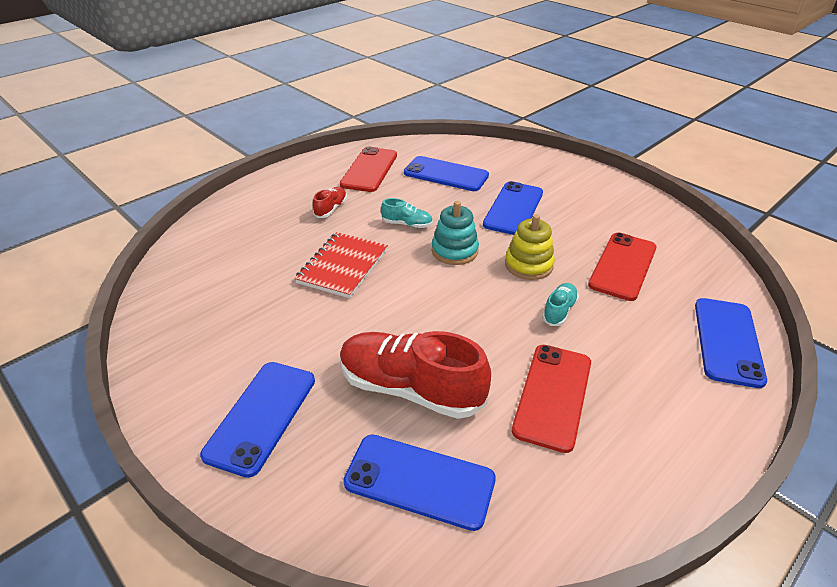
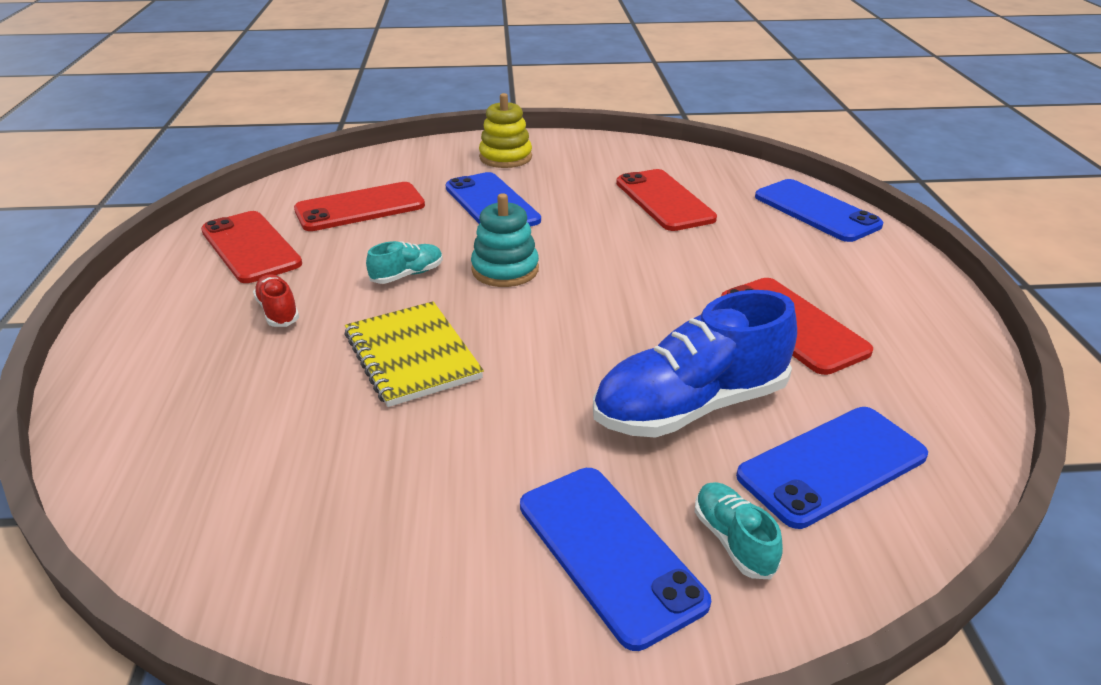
camera: 50 degrees left, 5 degrees down
(343, 266) = (412, 356): red notebook -> yellow notebook
(410, 388) = (690, 406): red shoe -> blue shoe
(446, 174) = (360, 208): blue phone -> red phone
(528, 265) = (593, 242): yellow stacking toy -> yellow stacking toy (505, 157)
(559, 311) = (682, 262): turquoise shoe -> turquoise shoe (733, 540)

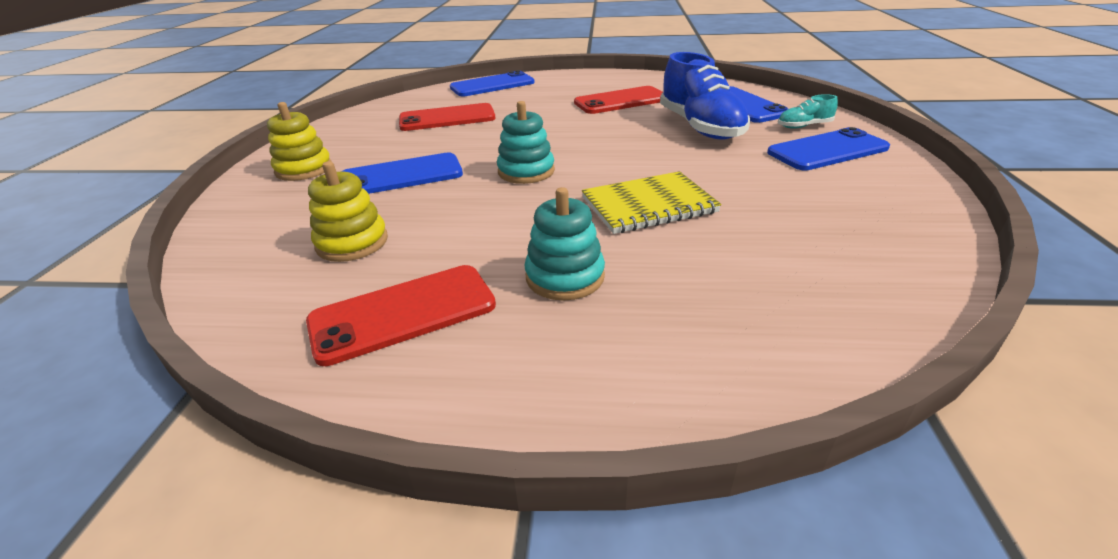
camera: 80 degrees left, 0 degrees up
(278, 311) = (565, 277): red shoe -> turquoise stacking toy
(360, 208) = (352, 243): red phone -> yellow stacking toy
(407, 275) = (517, 211): turquoise shoe -> none

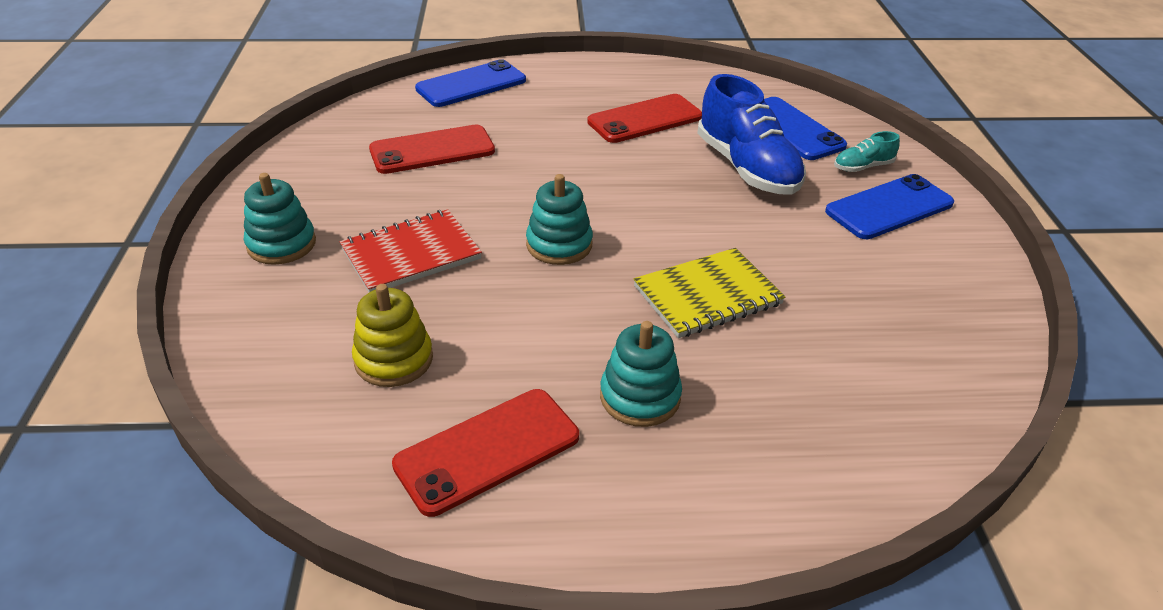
camera: 10 degrees left, 5 degrees up
(304, 169) = (281, 244): yellow stacking toy -> turquoise stacking toy
(401, 176) = (411, 254): blue phone -> red notebook

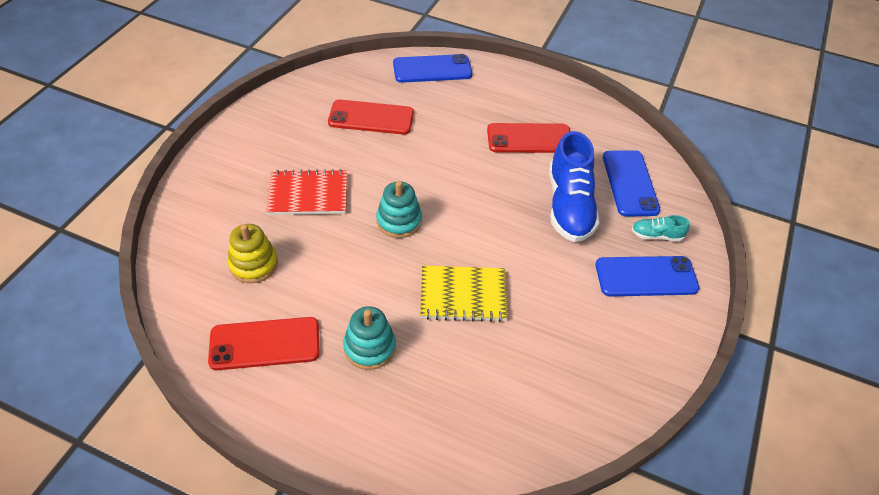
camera: 25 degrees right, 10 degrees up
(281, 244) = (242, 160): turquoise stacking toy -> none

